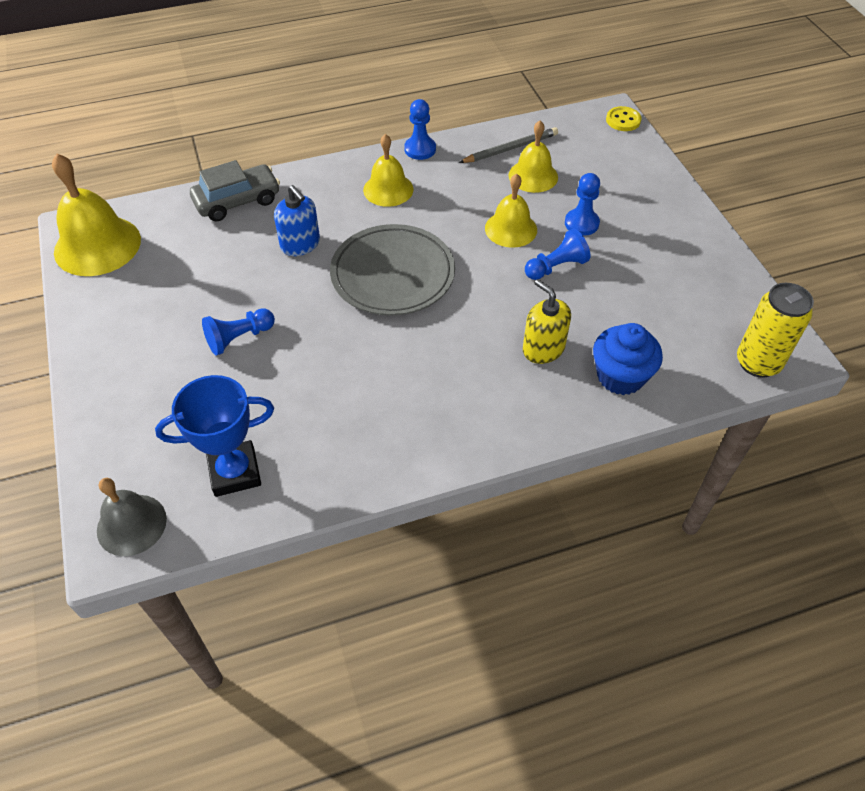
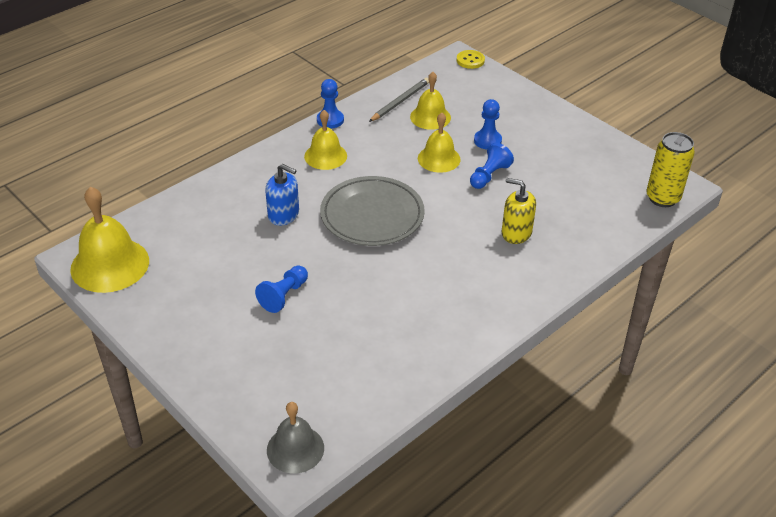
camera: 25 degrees left, 10 degrees down
(235, 472) = (349, 387): blue trophy -> none
(237, 201) = (207, 198): grey car -> none
(620, 376) = (580, 234): blue cupcake -> none

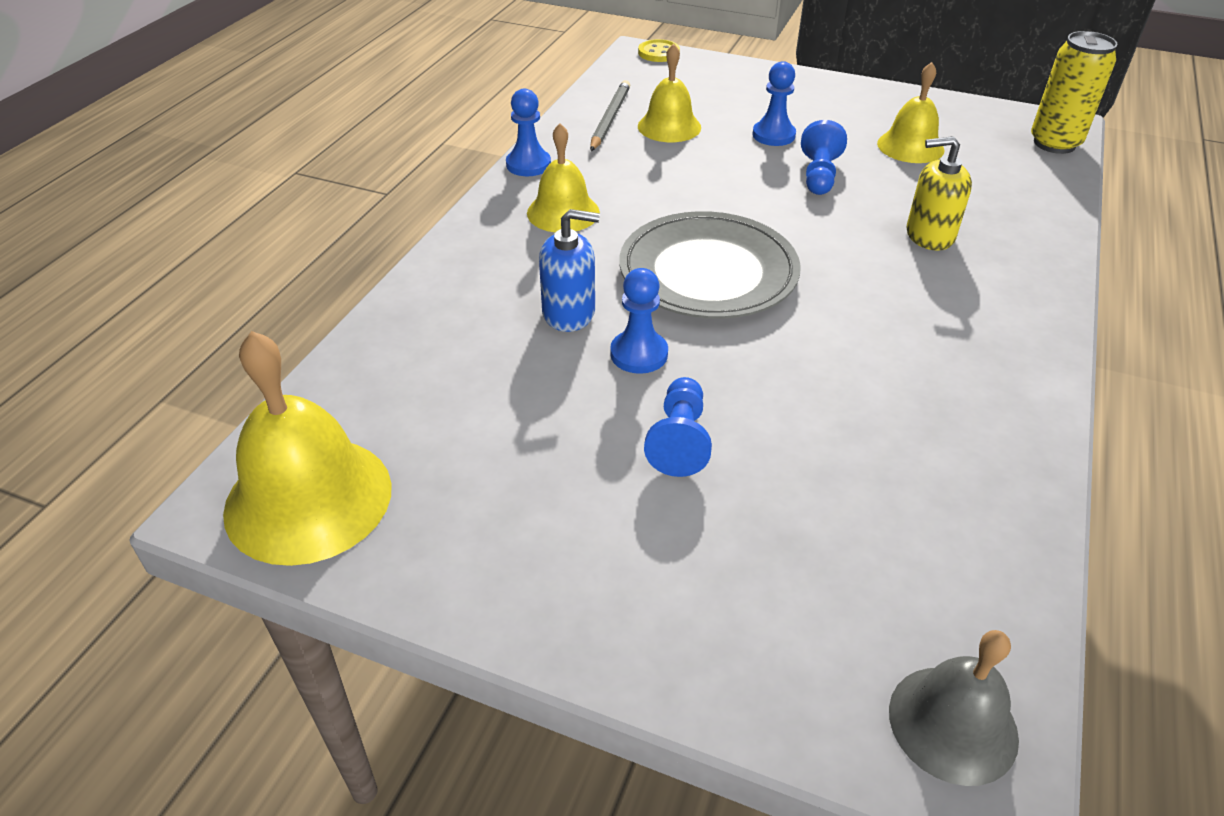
camera: 25 degrees left, 0 degrees up
(300, 247) = (639, 354): none -> blue pawn
(439, 158) = (731, 173): yellow bell -> yellow bell (910, 146)

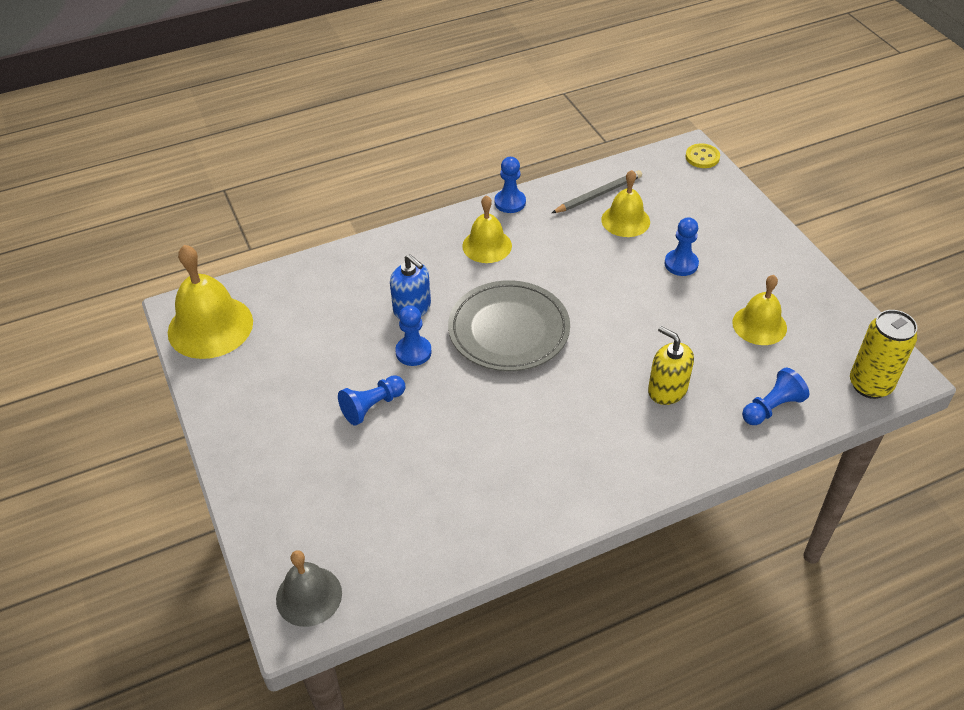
camera: 45 degrees right, 5 degrees up
(819, 175) = (664, 309): blue pawn -> blue pawn (771, 408)

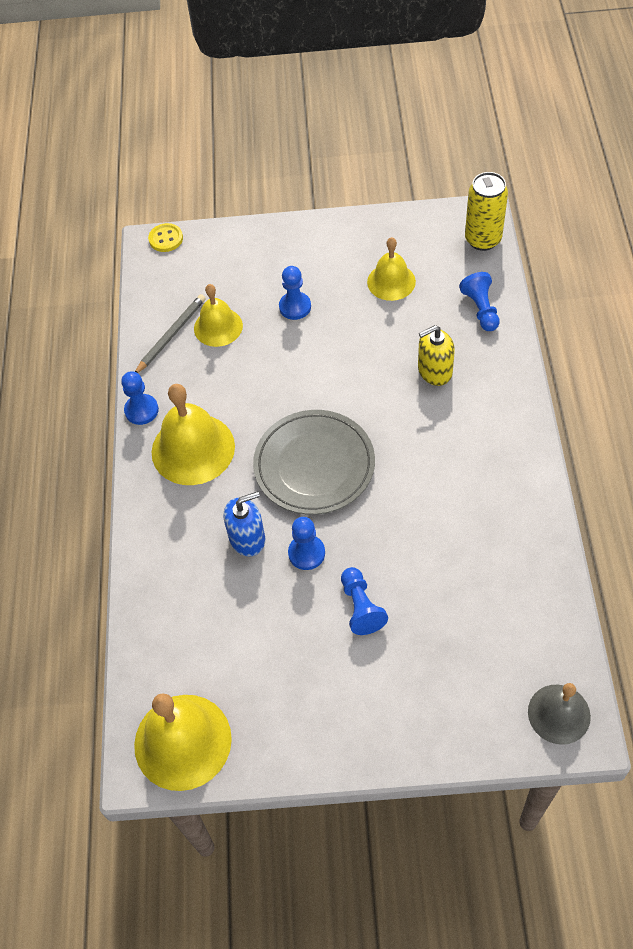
camera: 65 degrees left, 10 degrees up
(487, 245) = (193, 449): yellow bell -> yellow bell, size x1.59
(598, 194) = (171, 335): grey pencil -> grey pencil turned 45 degrees clockwise

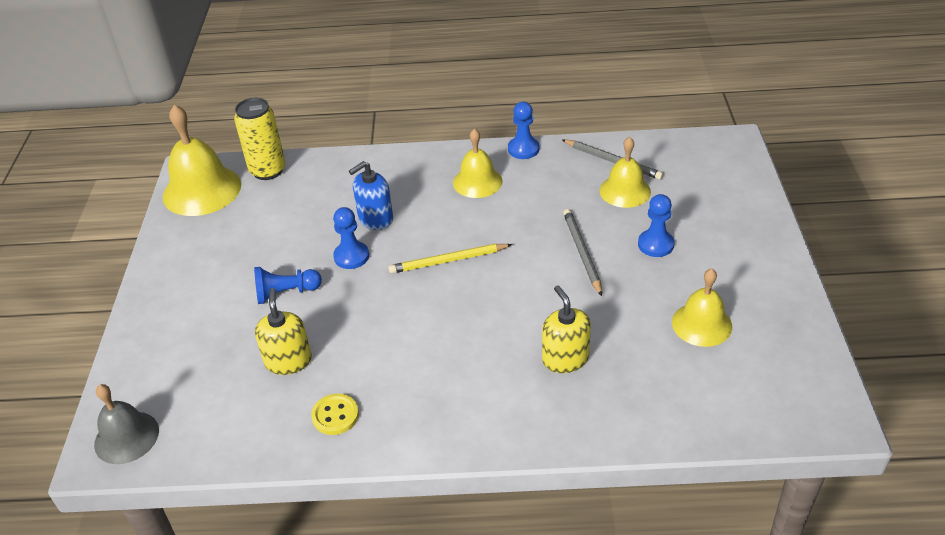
camera: 90 degrees right, 15 degrees down
(166, 239) = (742, 150): yellow button -> yellow button (335, 415)
(193, 449) = (477, 182): yellow bell -> yellow bell, size x0.63
(247, 538) = (375, 219): blue soap dispenser -> blue soap dispenser turned 75 degrees clockwise
(305, 360) = (582, 253): none -> grey pencil
(314, 465) = (448, 261): grey plate -> yellow pencil
(452, 587) = (288, 361): none -> yellow soap dispenser
(481, 309) = (663, 408): blue pawn -> none
(483, 239) = (789, 419): yellow can -> yellow can (268, 170)

